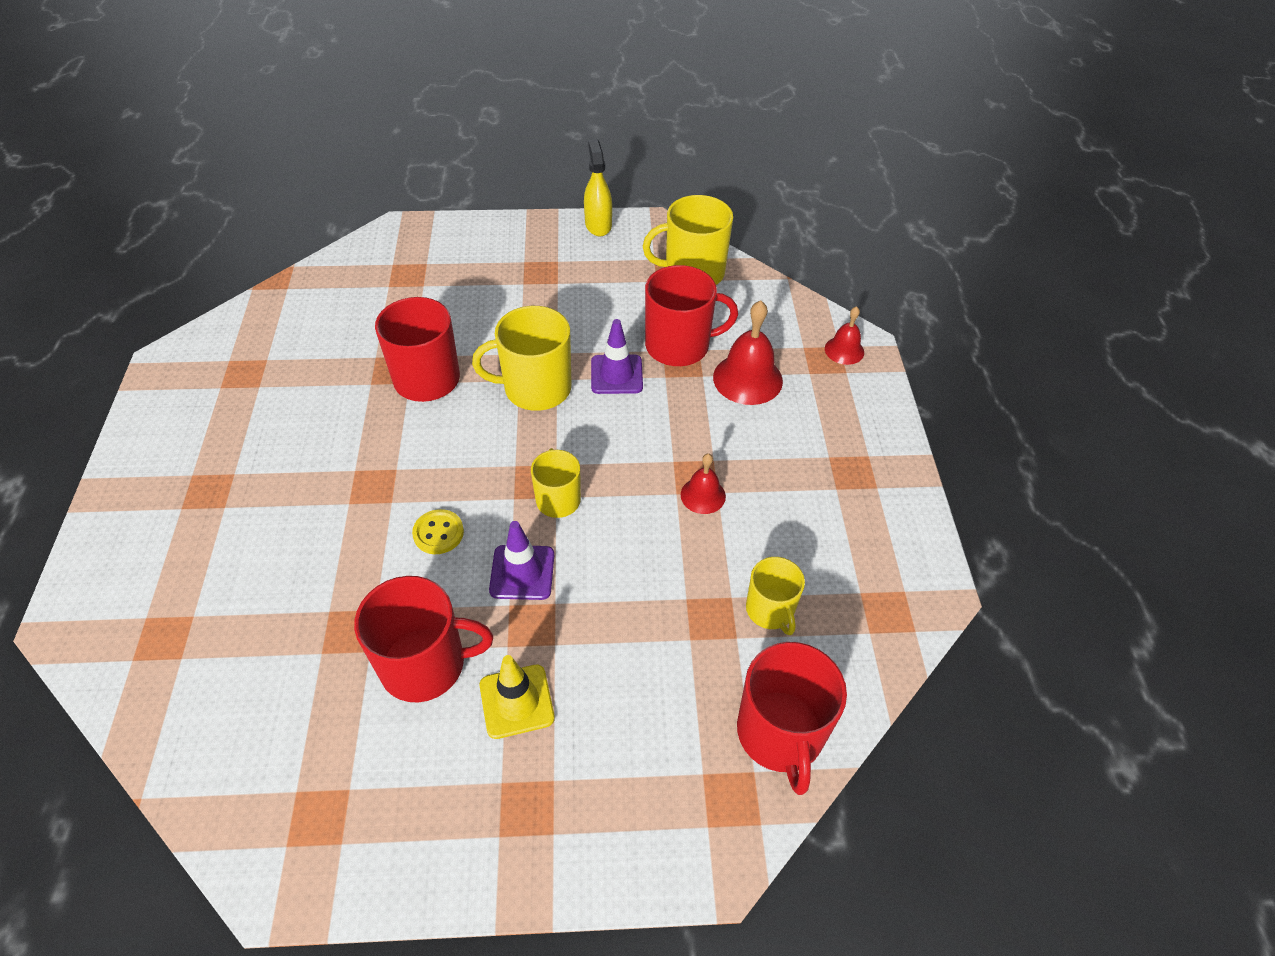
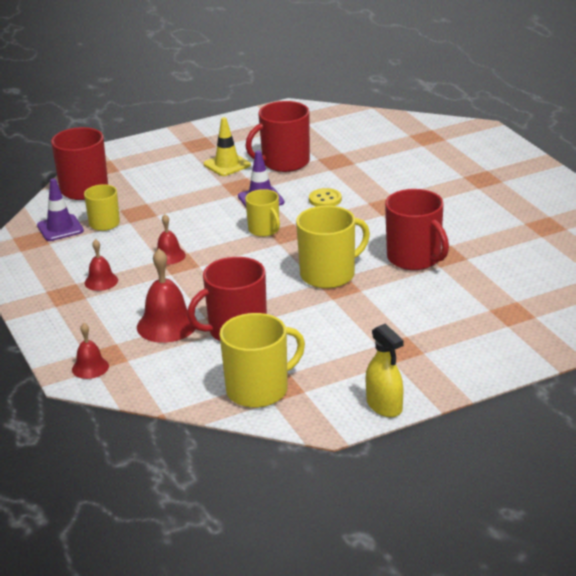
camera: 160 degrees right, 20 degrees down
(616, 374) = (274, 299): purple traffic cone -> purple traffic cone (60, 228)
(803, 479) = (101, 281): none -> red bell

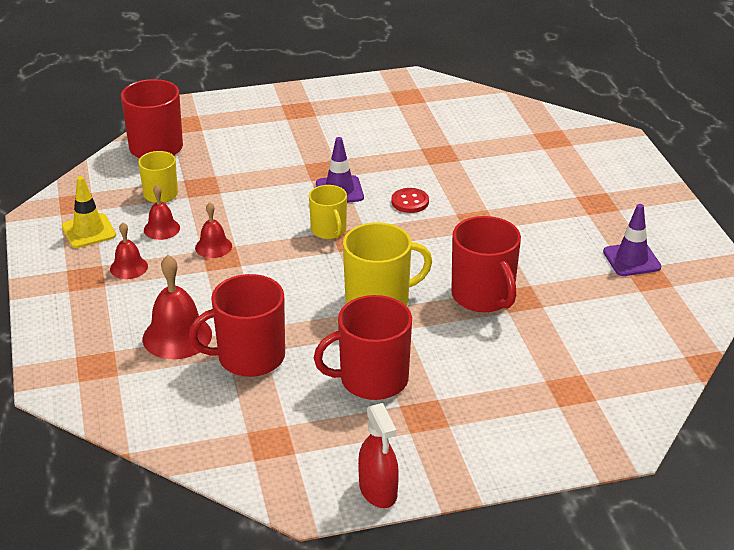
camera: 10 degrees right, 5 degrees up
(60, 228) = (112, 192): purple traffic cone -> purple traffic cone (631, 259)
(90, 367) = (74, 377): red bell -> red bell (161, 229)
(227, 165) = (319, 140): yellow traffic cone -> yellow traffic cone (88, 231)
(259, 390) = (245, 441): yellow mug -> none
(284, 162) = (382, 147): red mug -> red mug (372, 379)
(325, 199) = (410, 202): yellow button -> red button
(384, 406) = (378, 491): yellow spray bottle -> red spray bottle

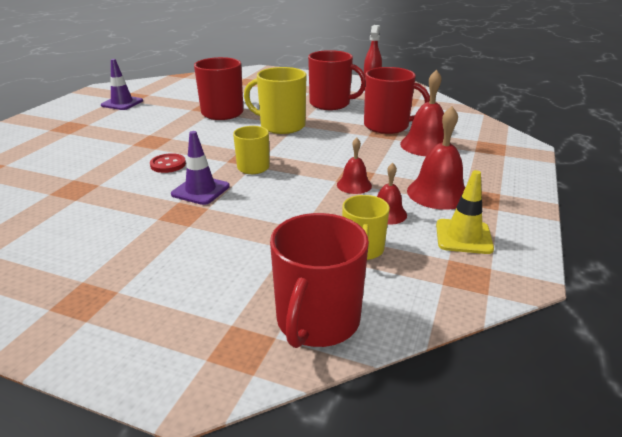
camera: 145 degrees left, 5 degrees down
(129, 267) = (438, 193): red bell -> red bell, size x1.71

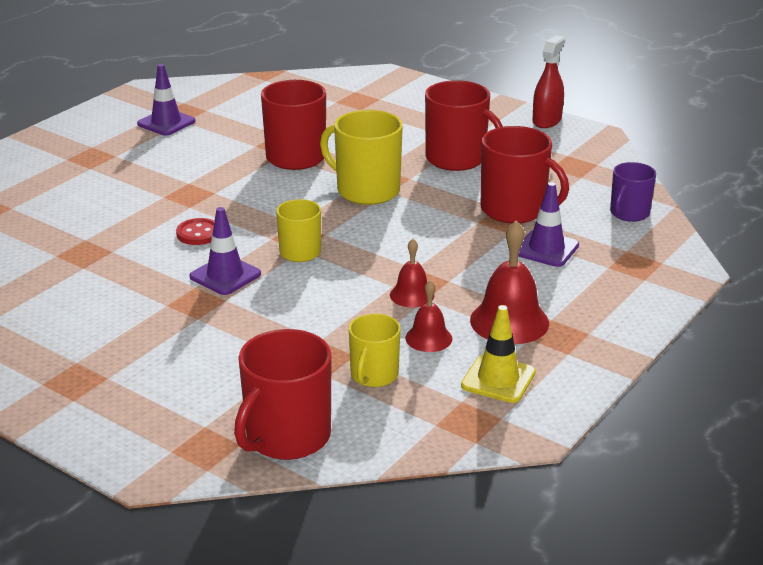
camera: 15 degrees right, 0 degrees up
(426, 145) = (546, 249): red bell -> purple traffic cone
(460, 120) = (629, 213): none -> purple mug

